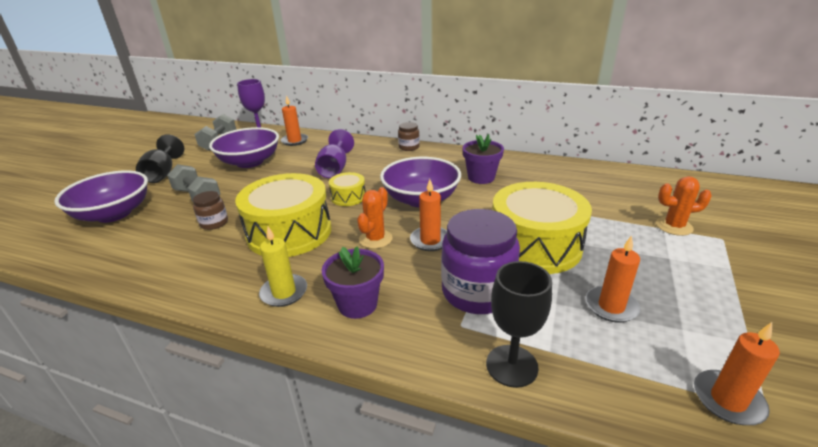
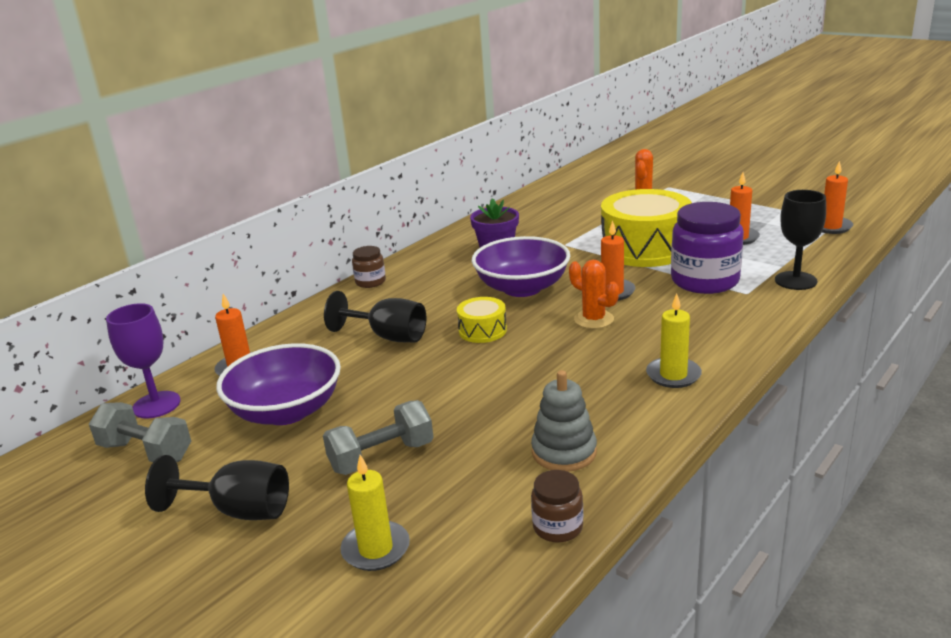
camera: 70 degrees left, 5 degrees down
(114, 214) = (376, 549): purple bowl -> yellow candle
(184, 256) = (564, 452): none -> grey stacking toy
(214, 223) = (484, 433): brown jar -> brown jar (557, 527)
(289, 232) = (547, 372): yellow drum -> none
(335, 169) = (388, 337): purple goblet -> black goblet
(357, 304) = (706, 335): purple flower pot -> none

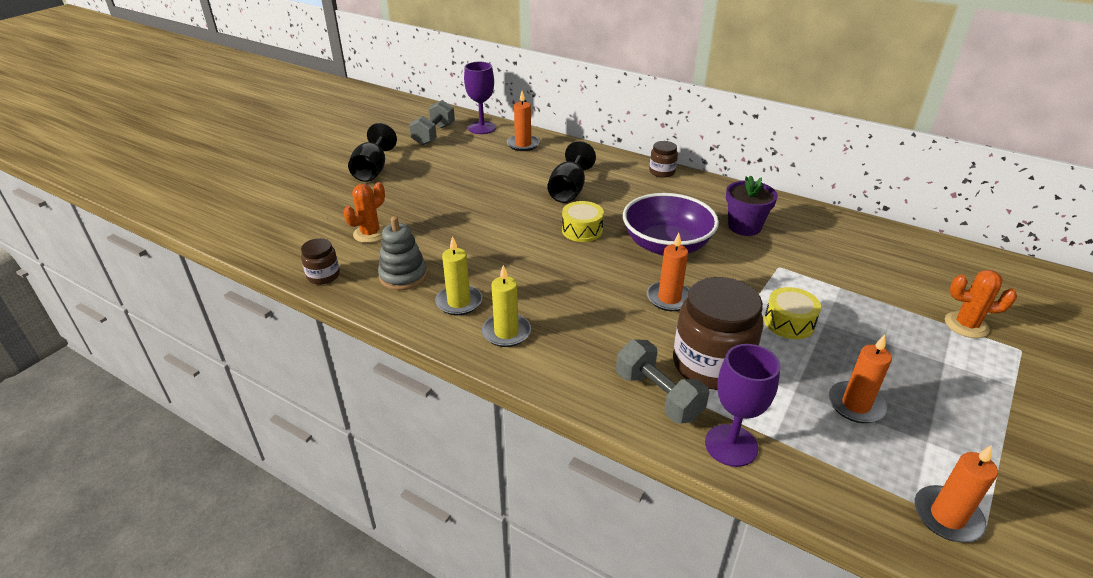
camera: 80 degrees right, 10 degrees up
(286, 411) = (470, 167): purple bowl -> none
(376, 549) = (326, 214): yellow candle -> yellow candle (459, 302)
(382, 457) = (413, 206): grey dumbbell -> grey dumbbell (658, 396)
(594, 319) = (608, 287): orange cactus -> orange cactus (370, 234)
(645, 248) = (789, 322): yellow drum -> yellow drum, size x0.47
(704, 281) = (711, 365): purple jar -> brown jar
(795, 281) = (731, 445): black goblet -> purple goblet

